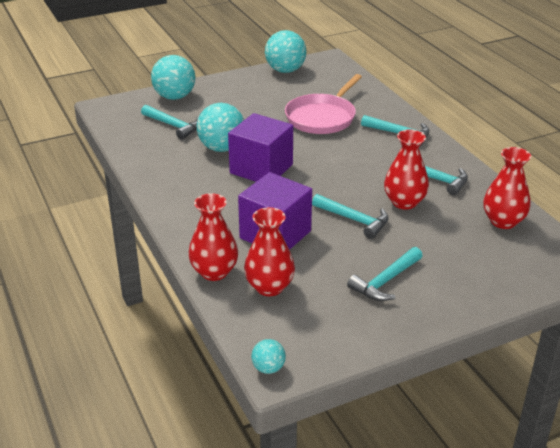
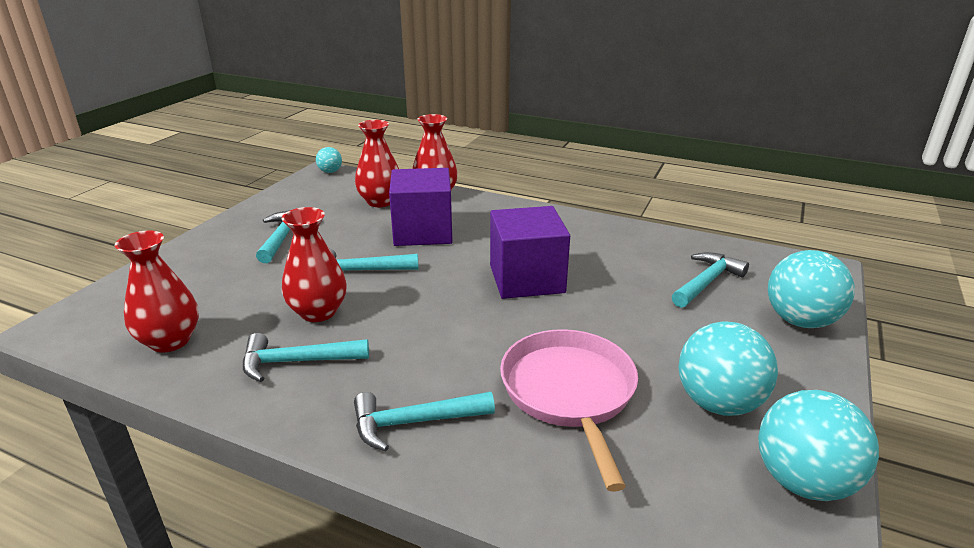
camera: 140 degrees right, 5 degrees down
(173, 126) = (707, 282): turquoise hammer -> turquoise hammer turned 135 degrees clockwise
(221, 148) = (607, 282): turquoise ball -> turquoise ball (718, 403)

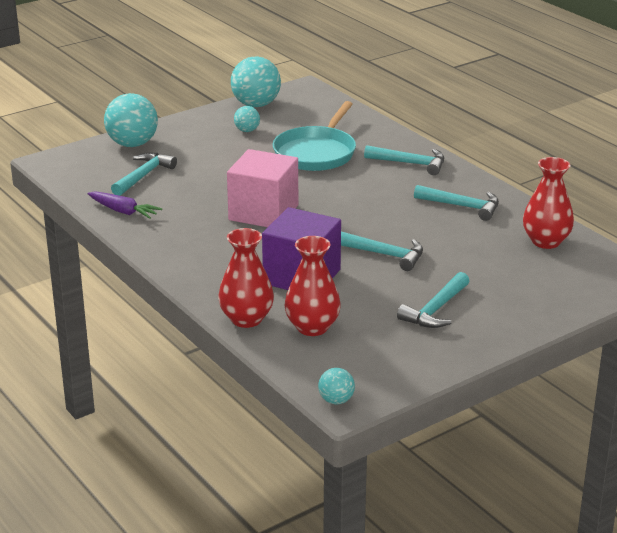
camera: 150 degrees left, 0 degrees up
(318, 312) = (434, 232): red vase -> none
(526, 279) = (263, 212): purple cube -> pink cube
(569, 392) = (316, 153): pink pan -> turquoise pan
(654, 241) = (123, 211): none -> purple carrot
(707, 282) = (143, 176): turquoise hammer -> turquoise hammer turned 135 degrees clockwise
(718, 403) = (247, 130): turquoise ball -> turquoise ball, size x0.50

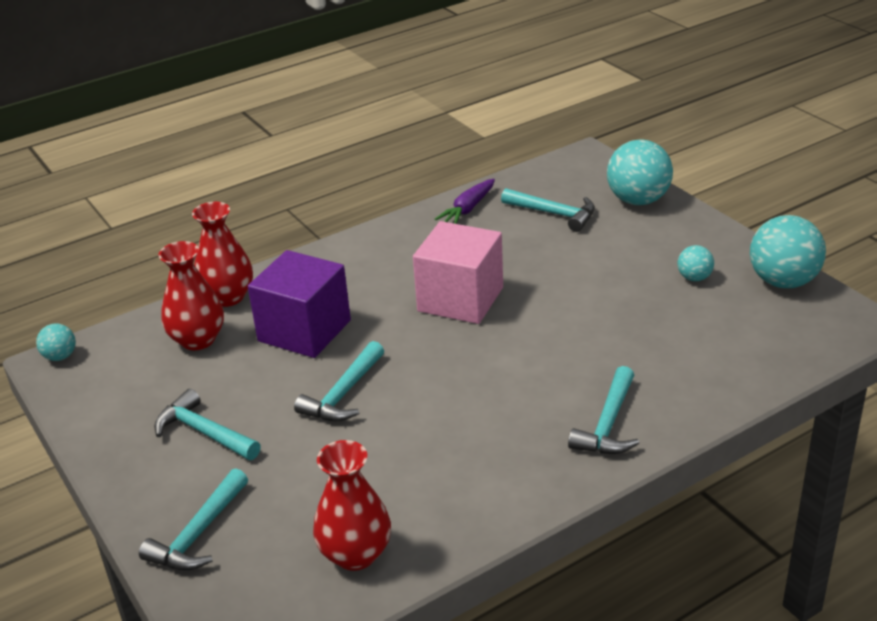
camera: 95 degrees right, 5 degrees up
(316, 153) = (632, 336): turquoise pan -> none
(462, 206) = (470, 471): turquoise hammer -> turquoise hammer (198, 534)

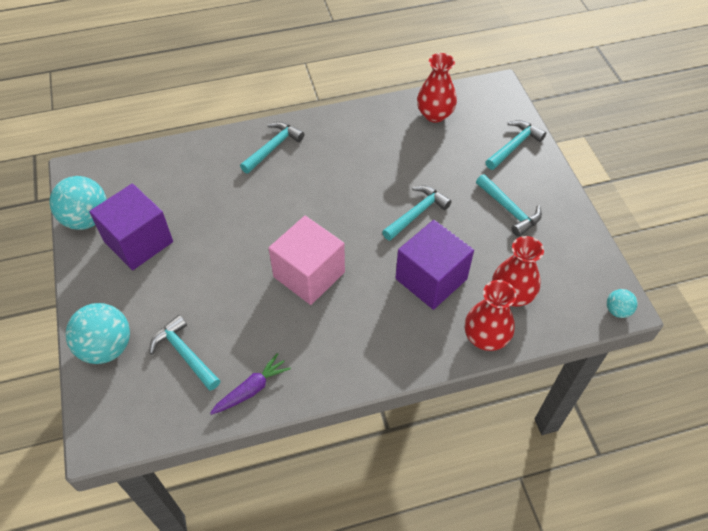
camera: 165 degrees left, 20 degrees up
(694, 278) = (138, 242): turquoise ball -> purple cube

